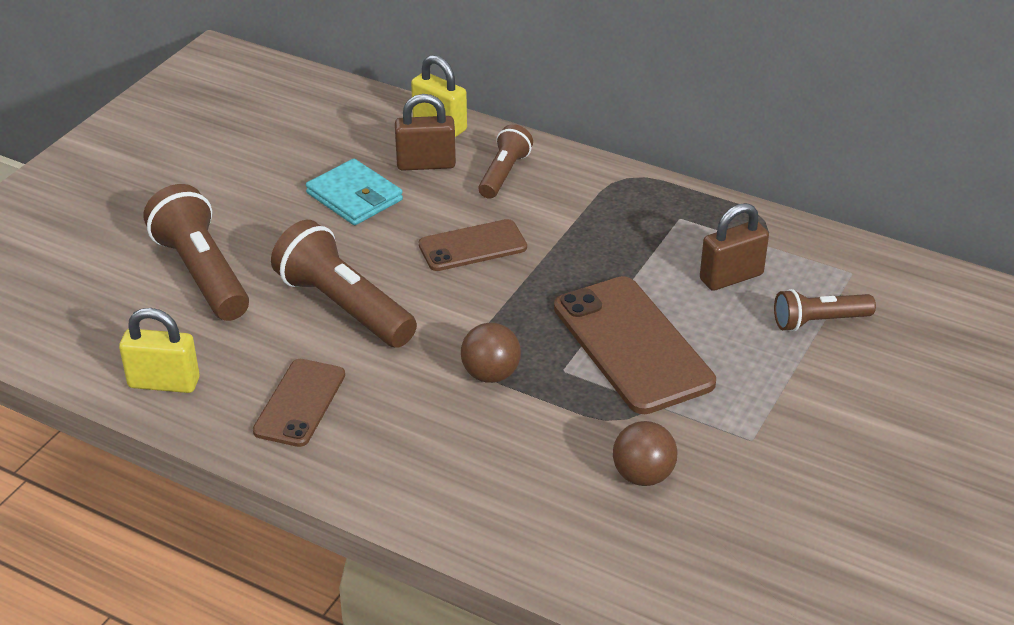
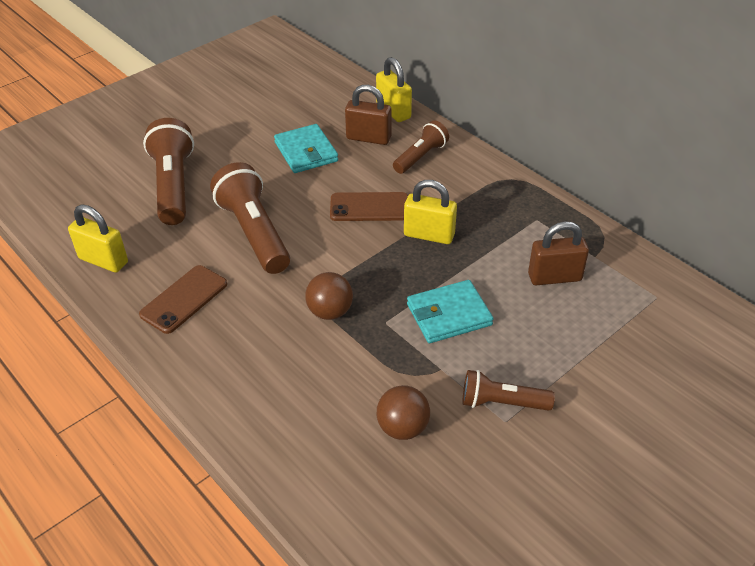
camera: 20 degrees right, 5 degrees up
(562, 262) = (429, 235): none -> yellow padlock
(632, 345) = (449, 315): brown phone -> turquoise wallet
(818, 322) = (609, 332): brown flashlight -> brown flashlight (501, 403)

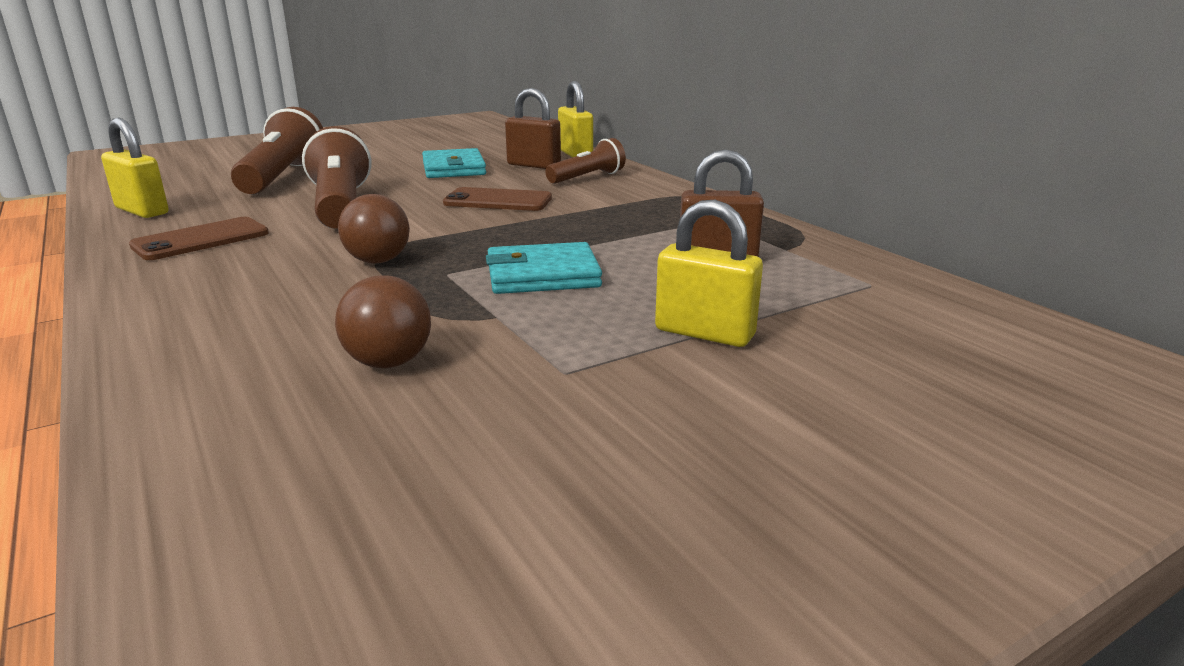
camera: 10 degrees right, 20 degrees down
(429, 235) = (560, 221): yellow padlock -> yellow padlock (704, 333)
(501, 403) = (570, 354): brown flashlight -> none

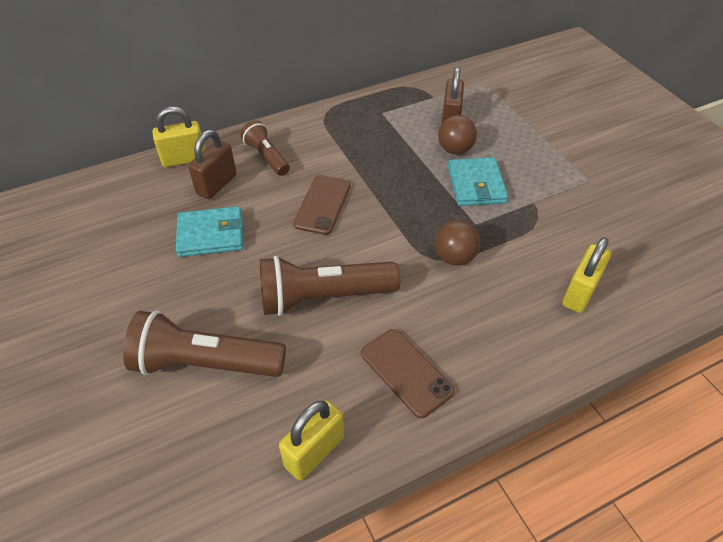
camera: 85 degrees left, 25 degrees up
(388, 362) = (592, 237): brown ball -> brown ball (455, 150)
(704, 333) = (544, 138): yellow padlock -> yellow padlock (579, 293)

